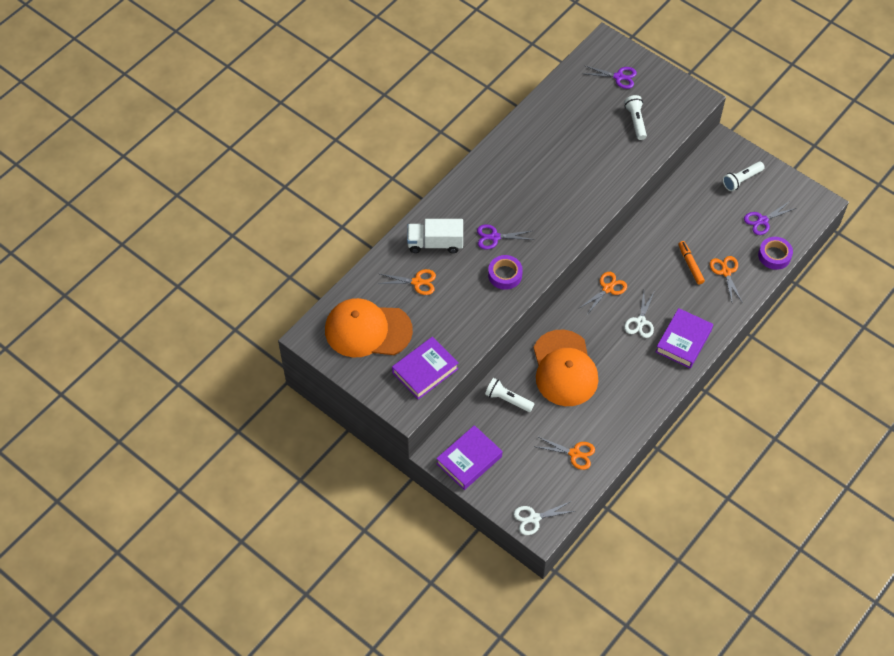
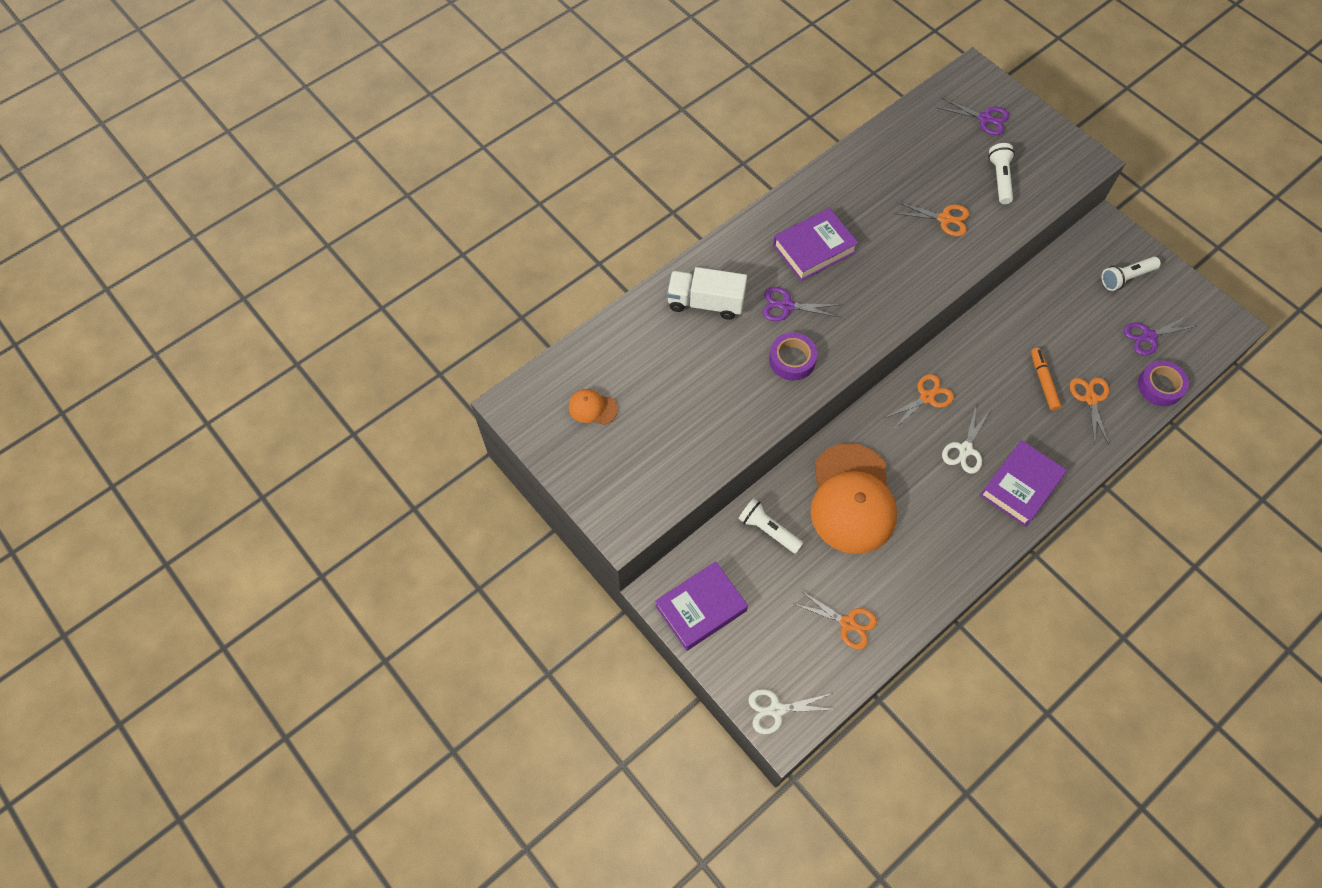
camera: 10 degrees right, 5 degrees up
(367, 330) = (592, 408): orange cap -> orange cap, size x0.41
(417, 282) = (672, 351): orange scissors -> orange scissors (944, 219)
(425, 370) = (659, 477): purple book -> purple book (814, 248)

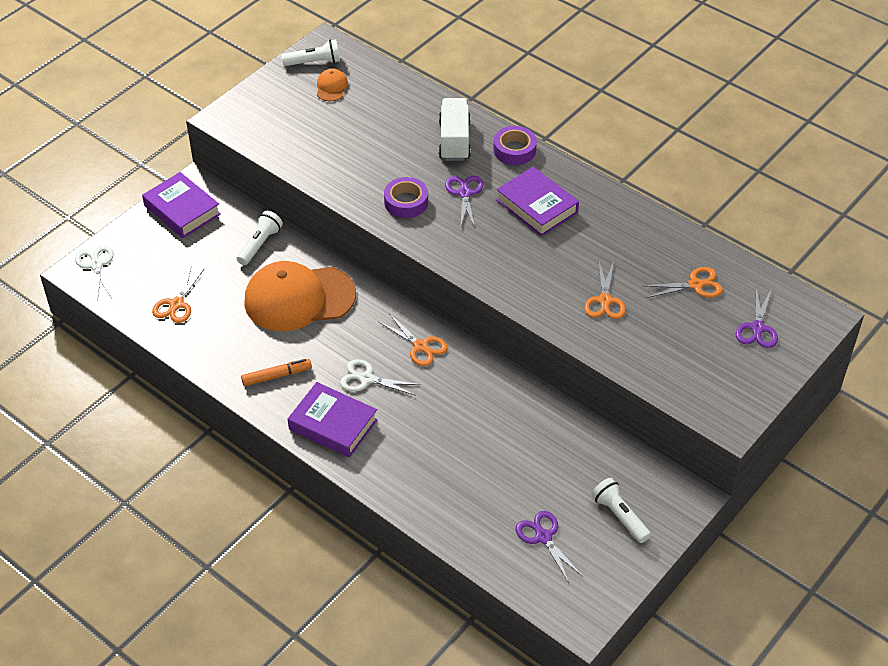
camera: 80 degrees right, 15 degrees down
(1000, 179) = (675, 344): white flashlight -> white flashlight (314, 62)
(1043, 382) = (460, 441): orange marker -> orange marker (276, 376)
(1090, 399) = (448, 482): orange scissors -> orange scissors (695, 285)
(1160, 386) = (478, 546): purple tape -> purple tape (514, 150)

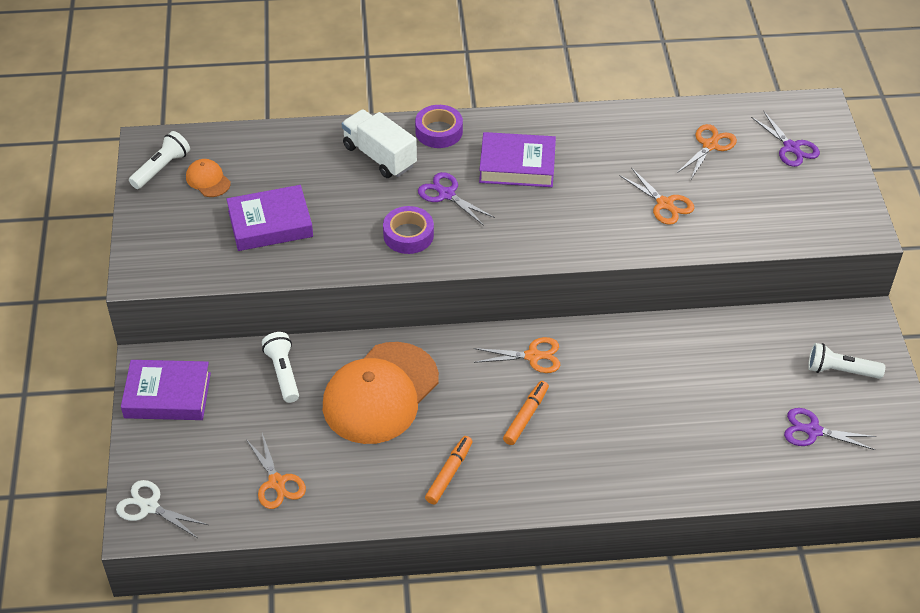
camera: 45 degrees left, 0 degrees up
(333, 424) = (548, 476): purple book -> purple book (270, 224)
(366, 379) = (525, 417): white scissors -> orange marker

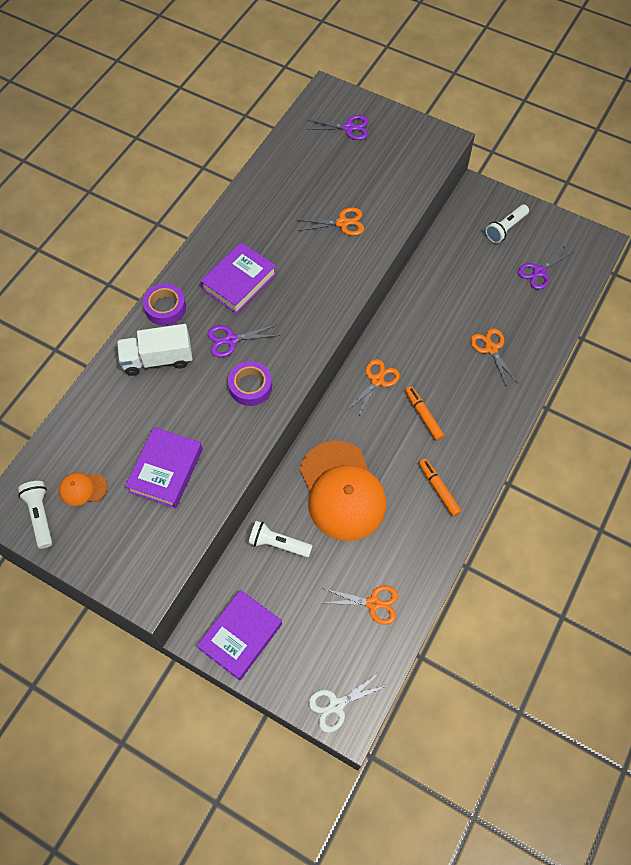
camera: 55 degrees left, 15 degrees up
(710, 145) = (311, 166): orange scissors -> orange scissors (491, 348)

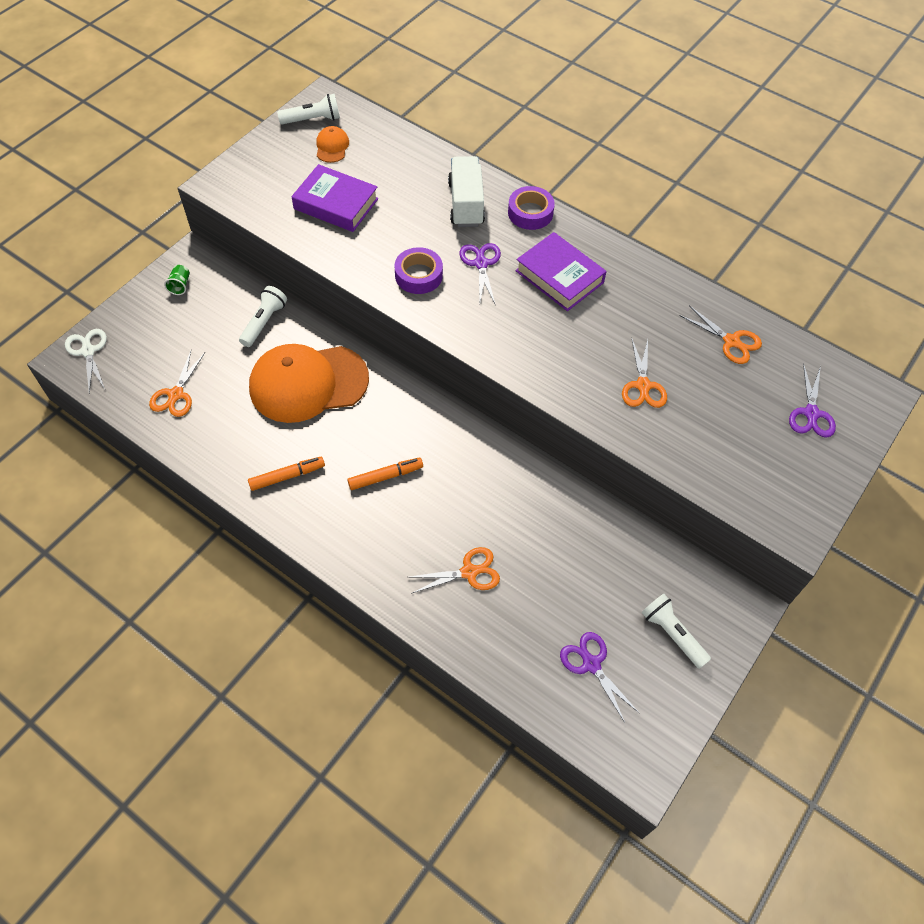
camera: 95 degrees right, 5 degrees down
(241, 636) = (180, 285): purple book -> green cup
(377, 380) = (441, 435): orange scissors -> orange scissors (731, 341)

